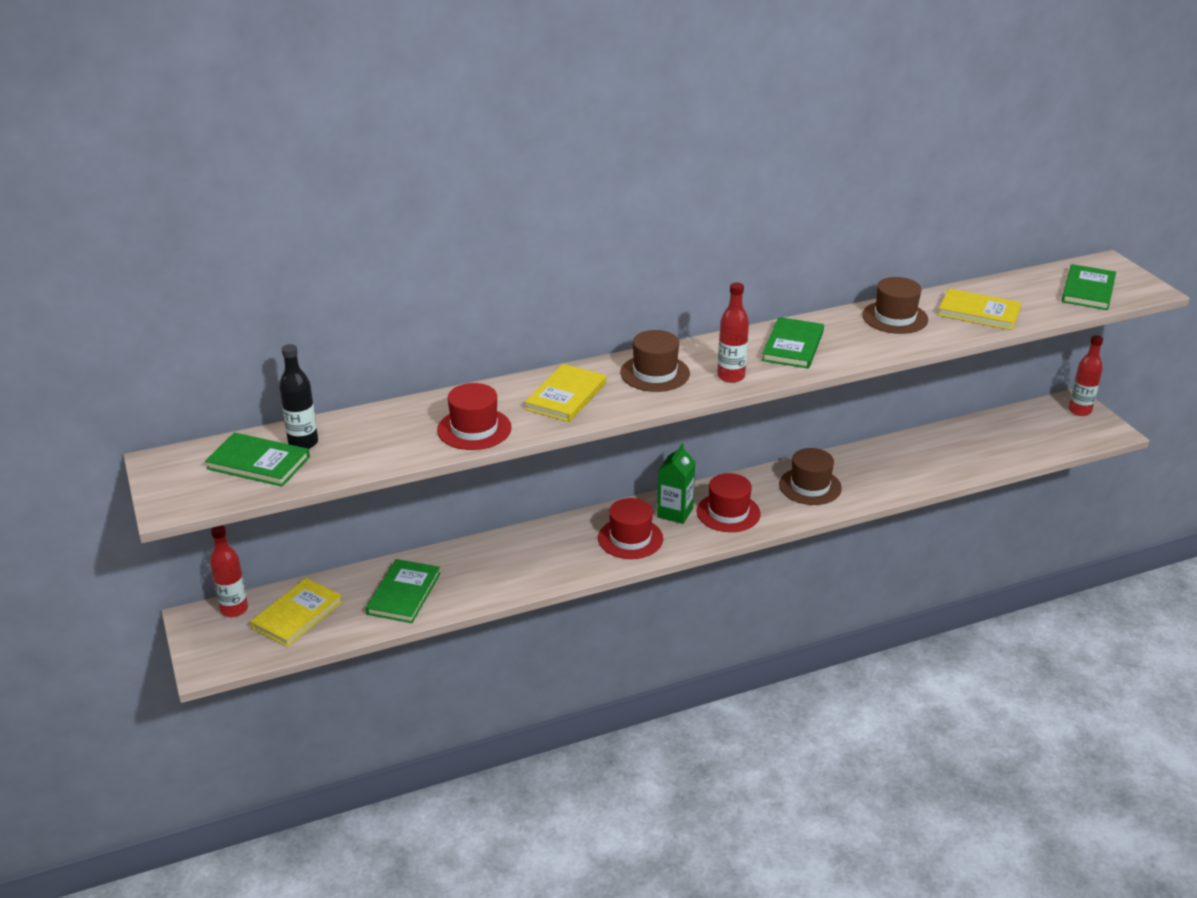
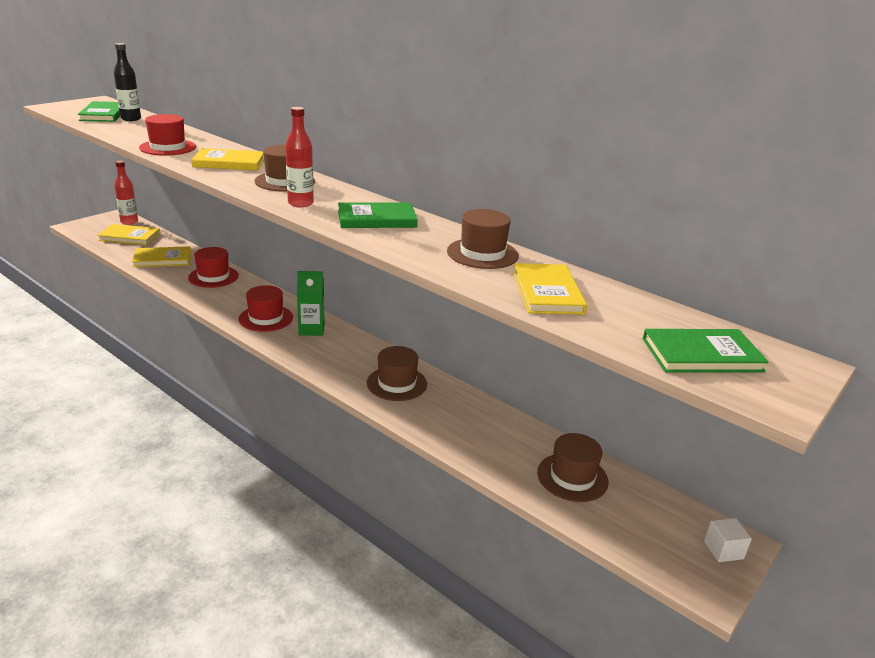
camera: 60 degrees right, 5 degrees down
(403, 593) = (162, 259): green book -> yellow book
(728, 512) = (327, 351): red hat -> red hat (213, 277)
(982, 441) = (572, 477): none -> brown hat
(1079, 411) = (723, 550): red bottle -> white cube

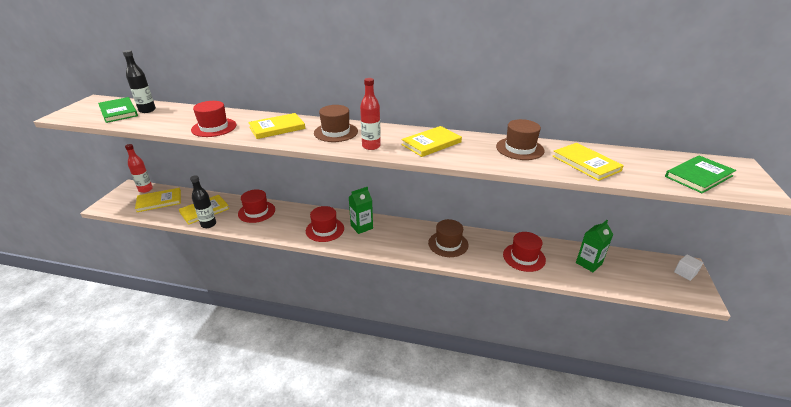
camera: 25 degrees left, 5 degrees up
(152, 273) = (208, 224): none -> black bottle
(377, 219) = (431, 143): green book -> yellow book
(482, 435) = (524, 257): none -> red hat
(572, 477) = (588, 263): brown hat -> green carton

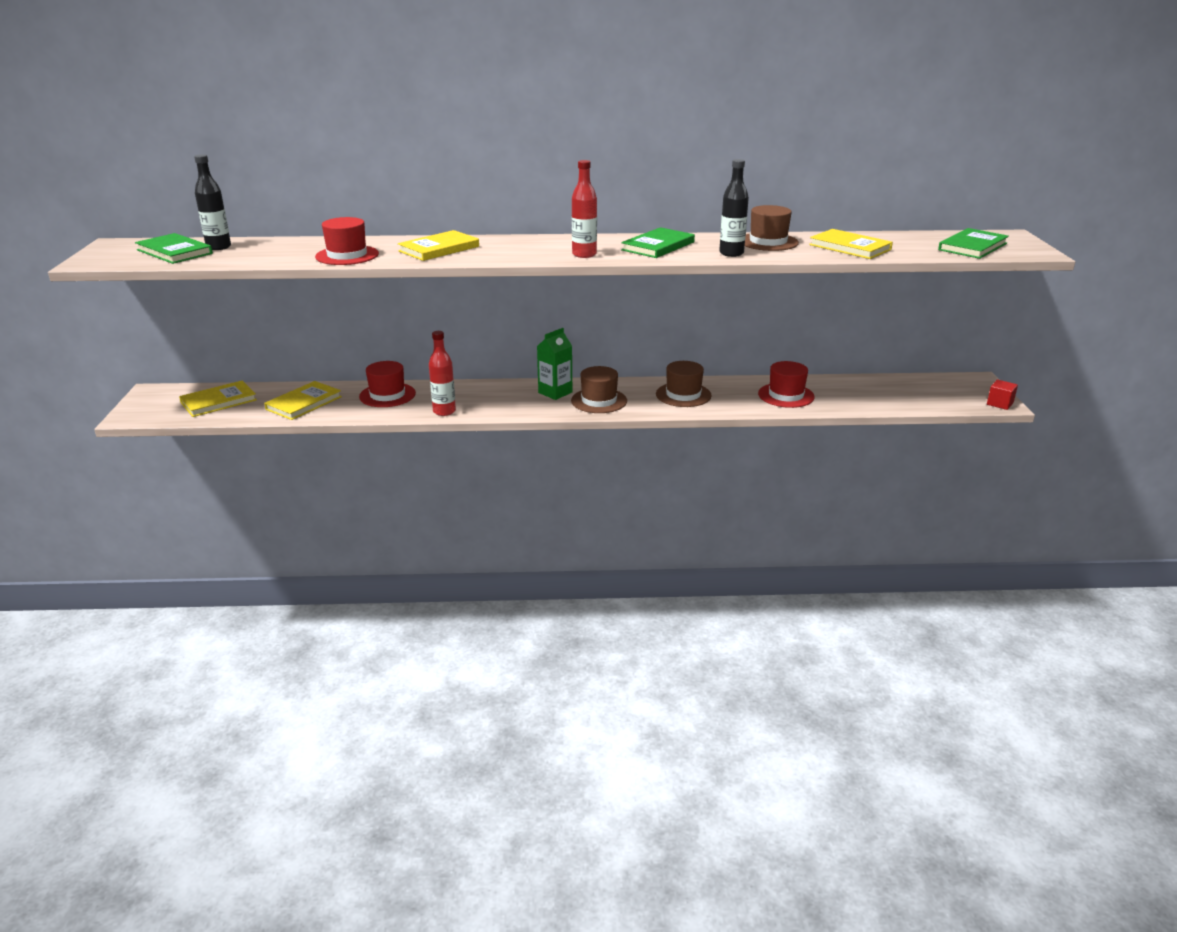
camera: 15 degrees left, 5 degrees down
(145, 189) = (181, 391): red bottle -> red bottle (444, 411)
(208, 224) = (323, 416): black bottle -> black bottle (731, 253)
(325, 230) = (504, 401): red hat -> none
(336, 132) = (524, 246): brown hat -> brown hat (599, 401)
(431, 143) = (658, 246): yellow book -> green book
(588, 263) = (866, 391): green carton -> none
(685, 273) = (978, 386): white cube -> none
(700, 297) = (999, 404): none -> red cube

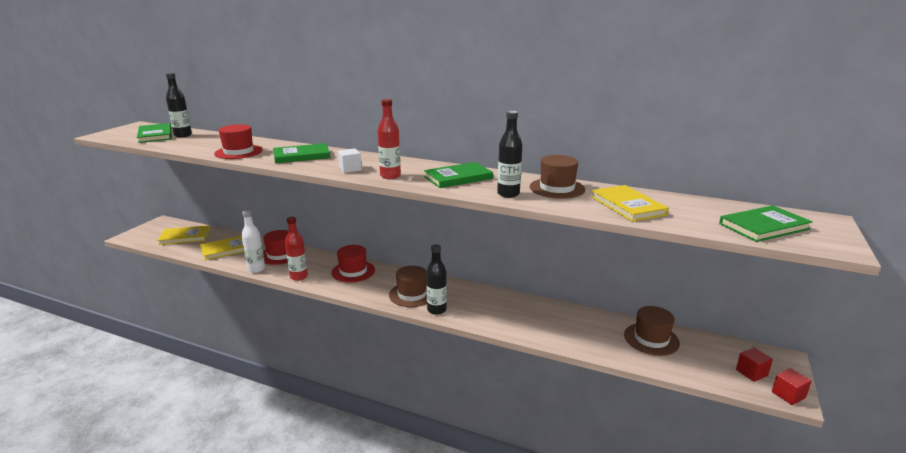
camera: 25 degrees right, 5 degrees down
(378, 415) = (256, 269): none -> white bottle
(439, 249) = (301, 156): yellow book -> green book
(526, 254) = (350, 169): none -> white cube
(555, 392) = (388, 279): green carton -> none
(642, 408) = (436, 310): none -> black bottle
(683, 395) = (482, 305): brown hat -> brown hat (651, 339)
(786, 395) = (569, 327): red hat -> red hat (353, 271)
(962, 395) = (751, 372): none -> red cube

